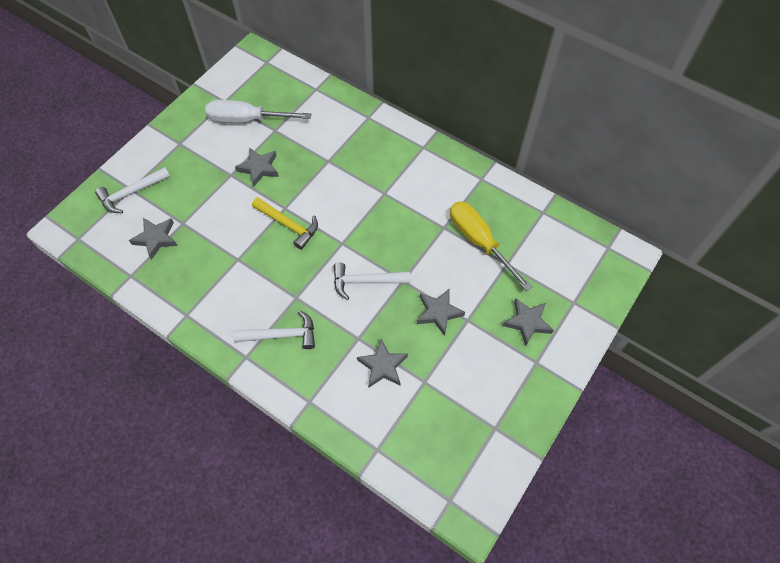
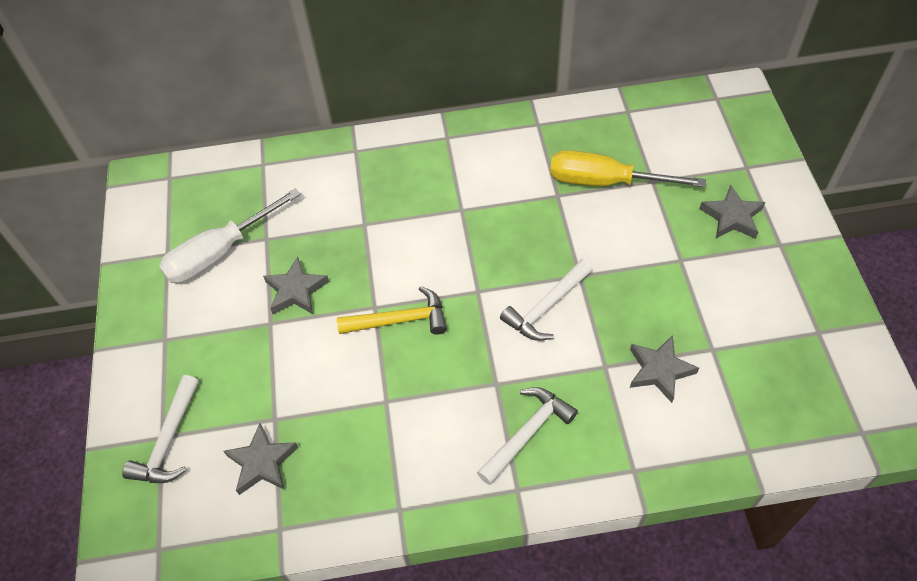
camera: 40 degrees left, 5 degrees down
(438, 313) = (648, 276): grey star -> none

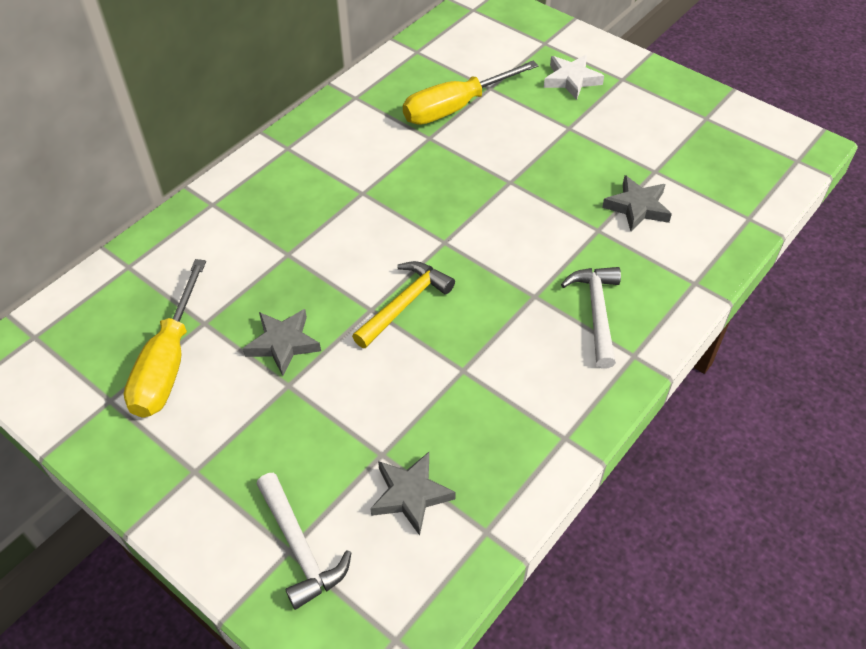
camera: 45 degrees left, 5 degrees down
(220, 252) = (168, 363): white screwdriver -> yellow screwdriver
(546, 307) = (510, 218): white hammer -> none
(732, 217) = (571, 80): grey star -> white star

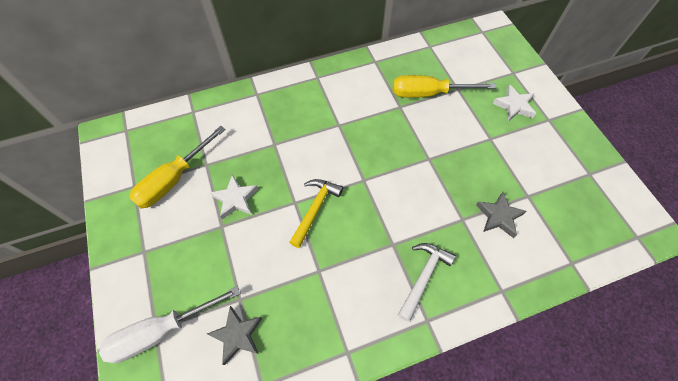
camera: 30 degrees right, 10 degrees up
(283, 344) = (235, 199): grey star -> white star
(300, 547) = (161, 331): white hammer -> white screwdriver
(404, 304) = (315, 209): yellow hammer -> yellow hammer turned 45 degrees counterclockwise

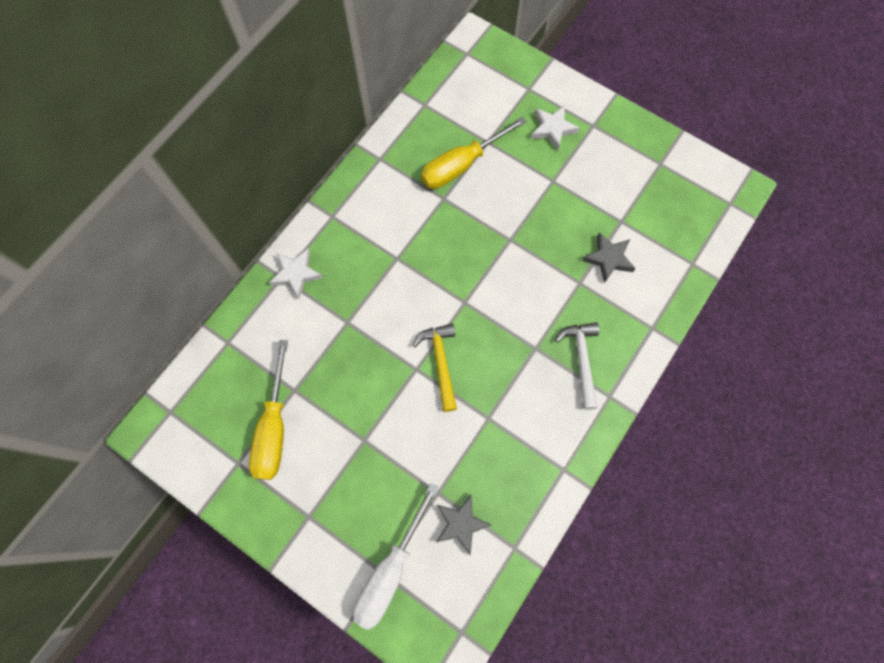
camera: 35 degrees left, 10 degrees up
(235, 199) = (355, 405): white star -> white star (296, 274)

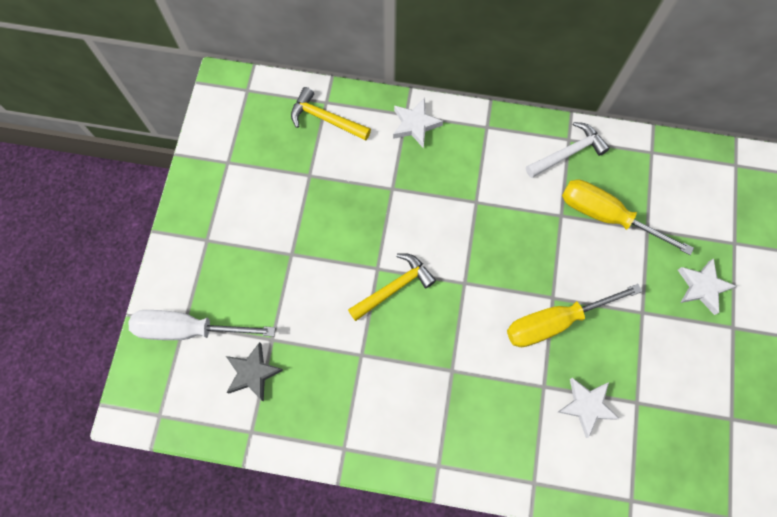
camera: 65 degrees right, 0 degrees up
(245, 350) = (325, 119): none -> yellow hammer
(274, 428) = (269, 176): yellow screwdriver -> yellow screwdriver (555, 322)
(581, 360) = (462, 421): white hammer -> white hammer (568, 153)
(608, 259) = (586, 406): grey star -> white star

